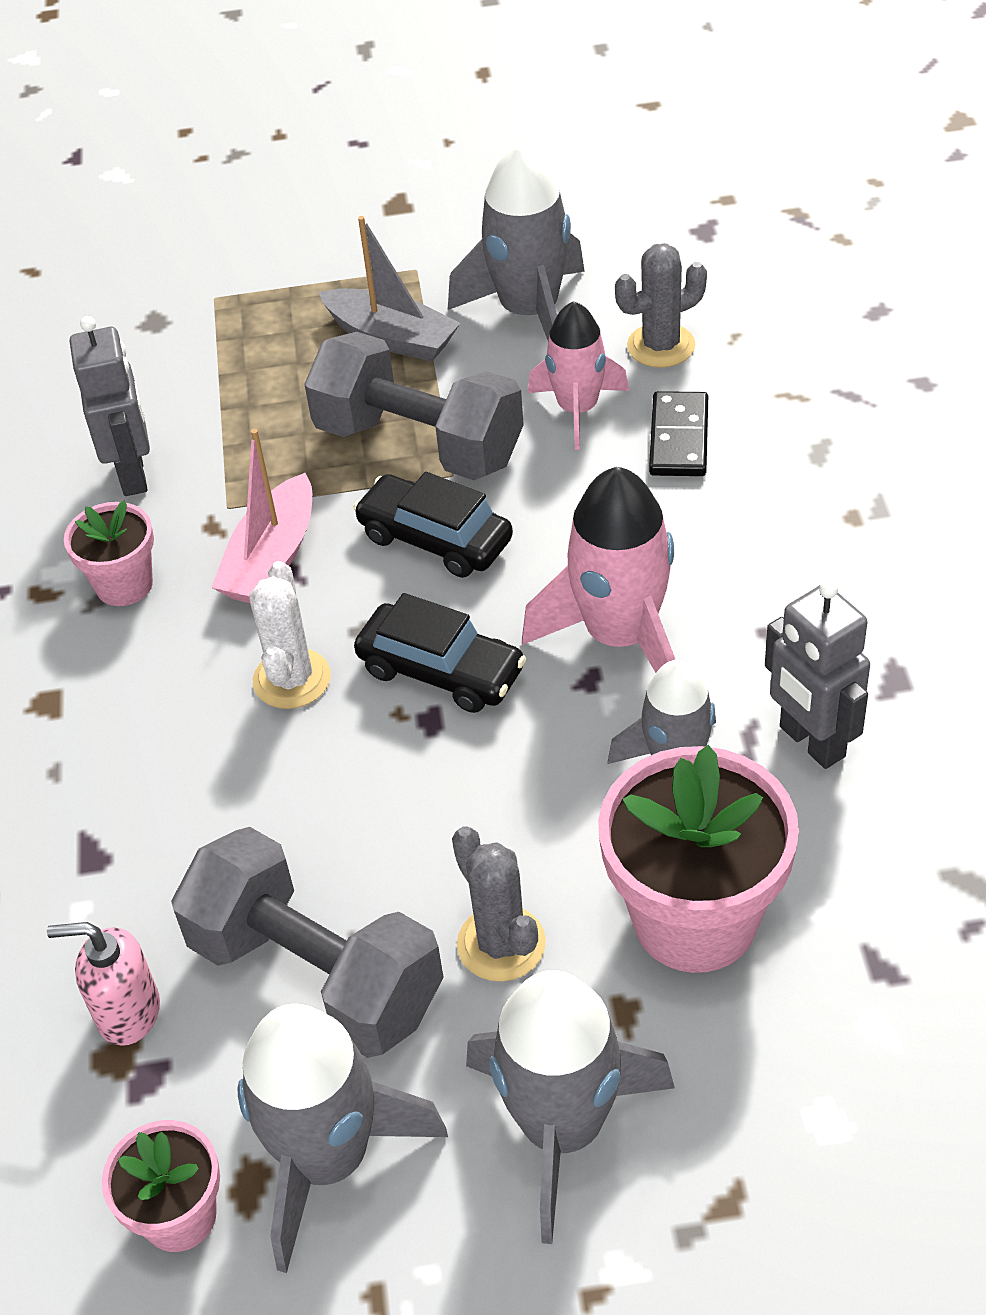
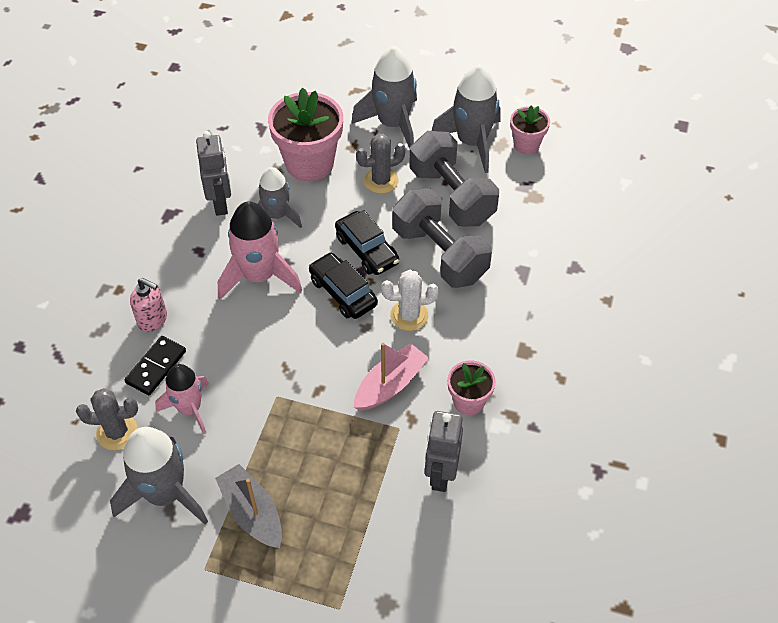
camera: 160 degrees left, 5 degrees up
(128, 1012) = (525, 209): pink soap dispenser -> pink soap dispenser (153, 320)
(292, 679) = (409, 315): white cactus -> white cactus turned 60 degrees clockwise
(419, 444) = (282, 424): grey dumbbell -> grey dumbbell (439, 254)
(435, 539) = (307, 361): black car -> black car (367, 250)
(501, 944) = (381, 181): grey cactus -> grey cactus turned 75 degrees clockwise

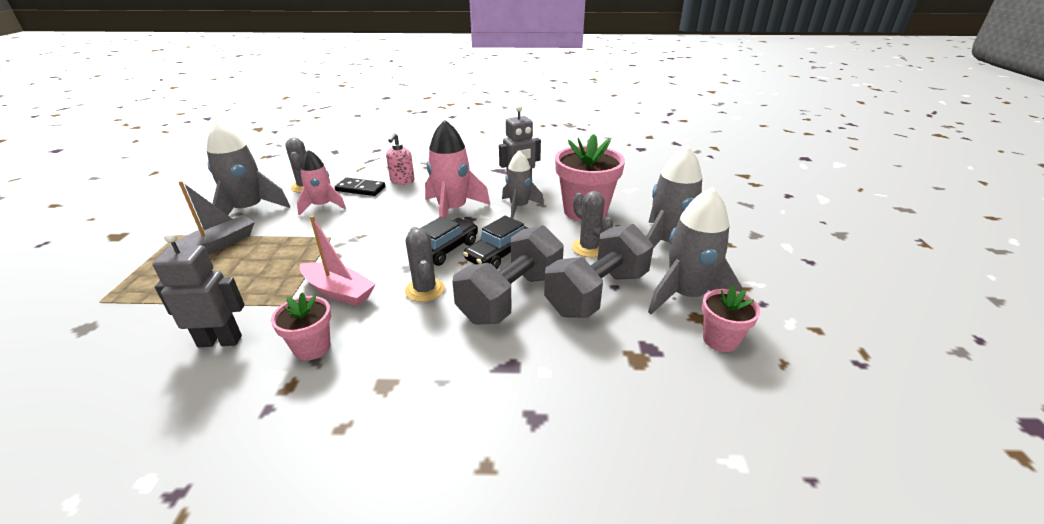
camera: 75 degrees right, 20 degrees down
(409, 315) = (425, 290): white cactus -> grey cactus

